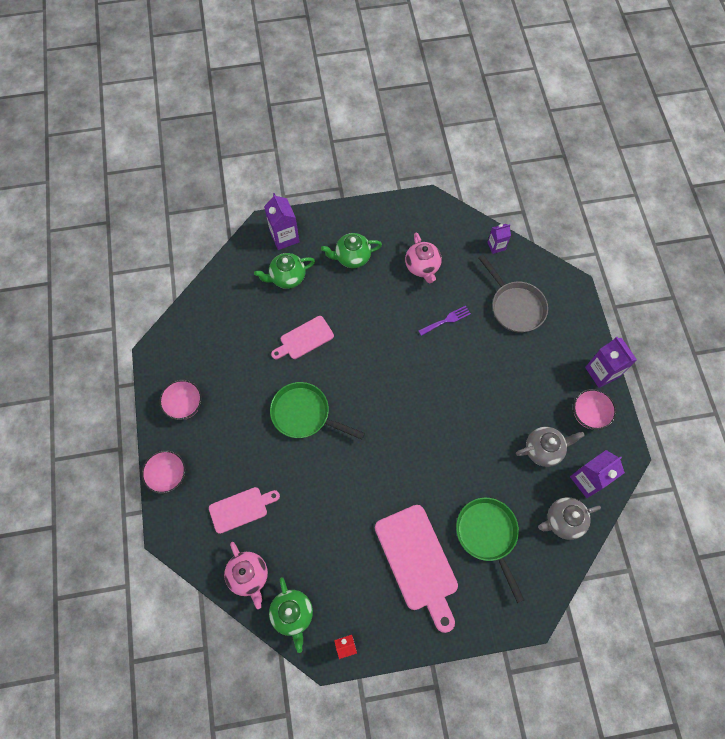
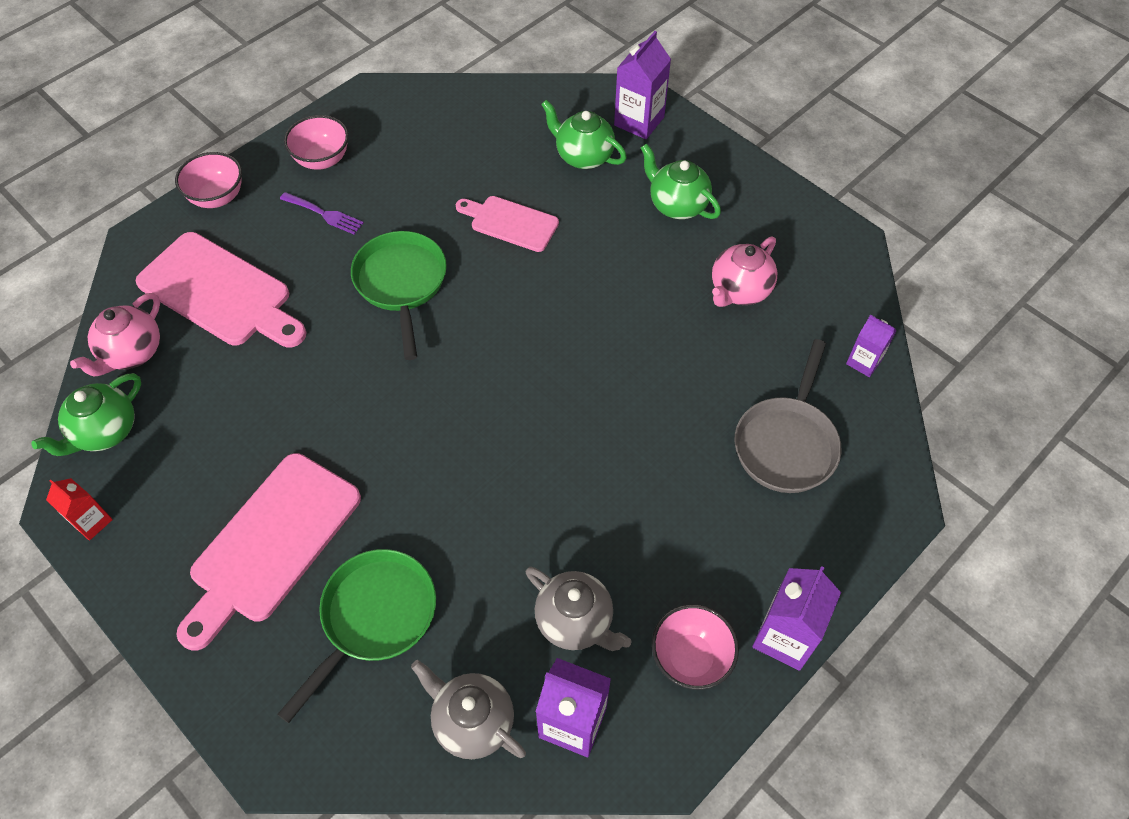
camera: 55 degrees right, 10 degrees down
(241, 509) = (220, 292): pink cutting board -> pink cutting board, size x1.71
(446, 320) = (682, 367): purple fork -> purple fork (325, 214)

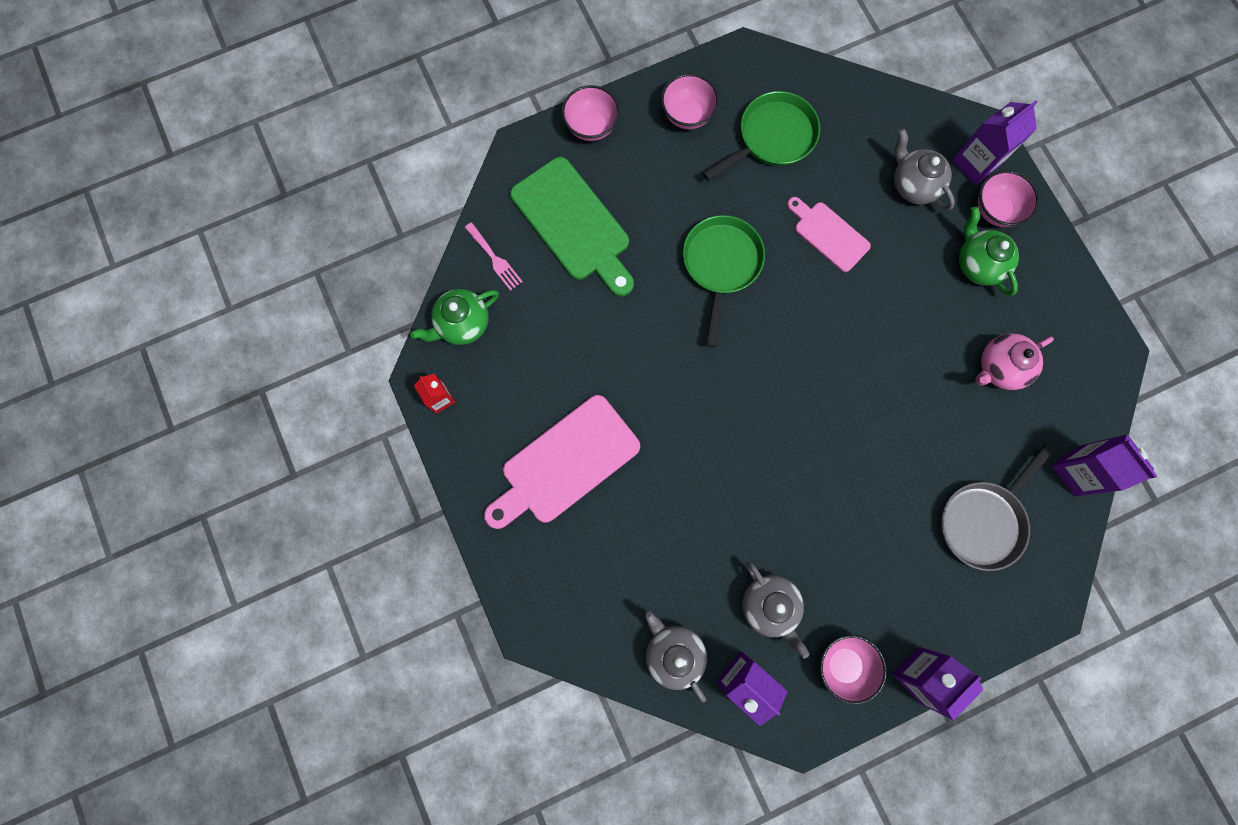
camera: 20 degrees right, 20 degrees up
(132, 353) = (495, 259): pink teapot -> pink fork
(220, 292) = (574, 224): pink cutting board -> green cutting board
(325, 214) = (676, 173): purple fork -> none
(374, 617) = (625, 549): green pan -> green pan (772, 138)
(583, 156) = (913, 185): green teapot -> grey teapot
(675, 154) = (995, 210): none -> pink bowl
(864, 362) = (1077, 470): purple carton -> purple carton, size x1.64

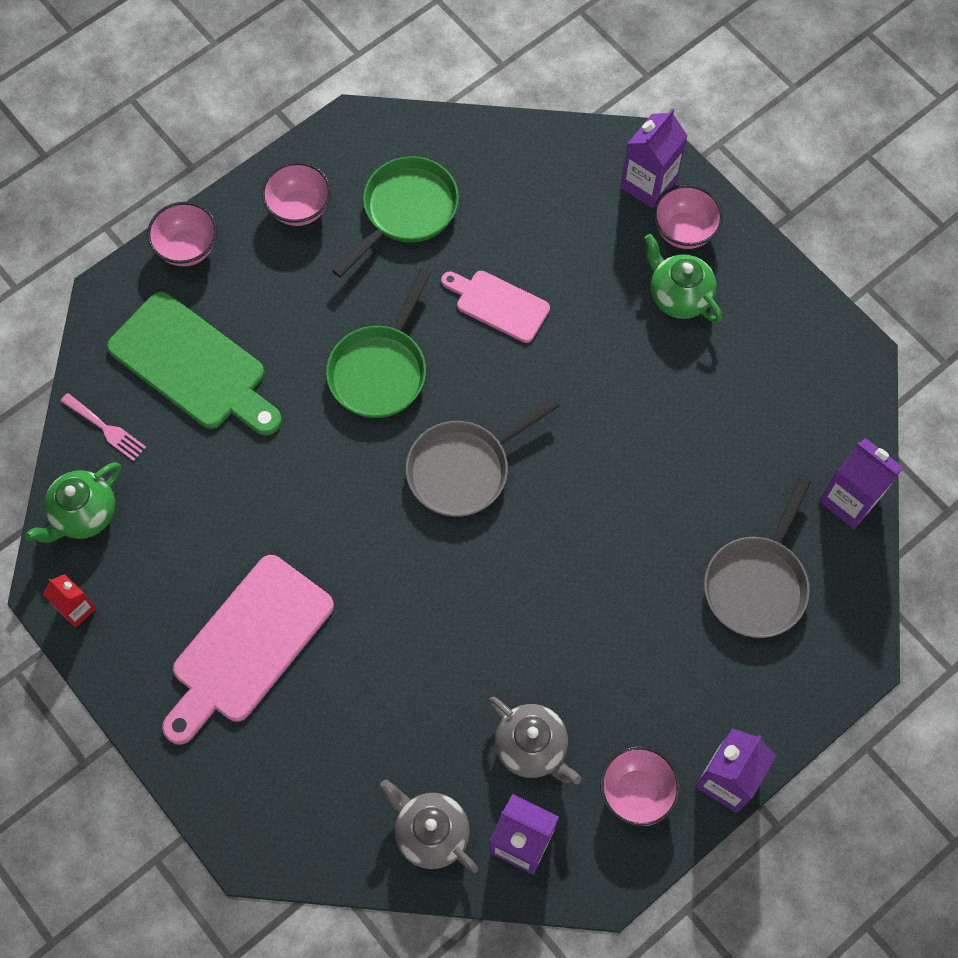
camera: 15 degrees left, 10 degrees down
(721, 265) = (380, 370): green pan -> green pan turned 150 degrees counterclockwise
(768, 364) = (464, 469): none -> grey pan
(913, 185) = (583, 226): grey teapot -> none
(999, 368) = (732, 406): pink teapot -> none

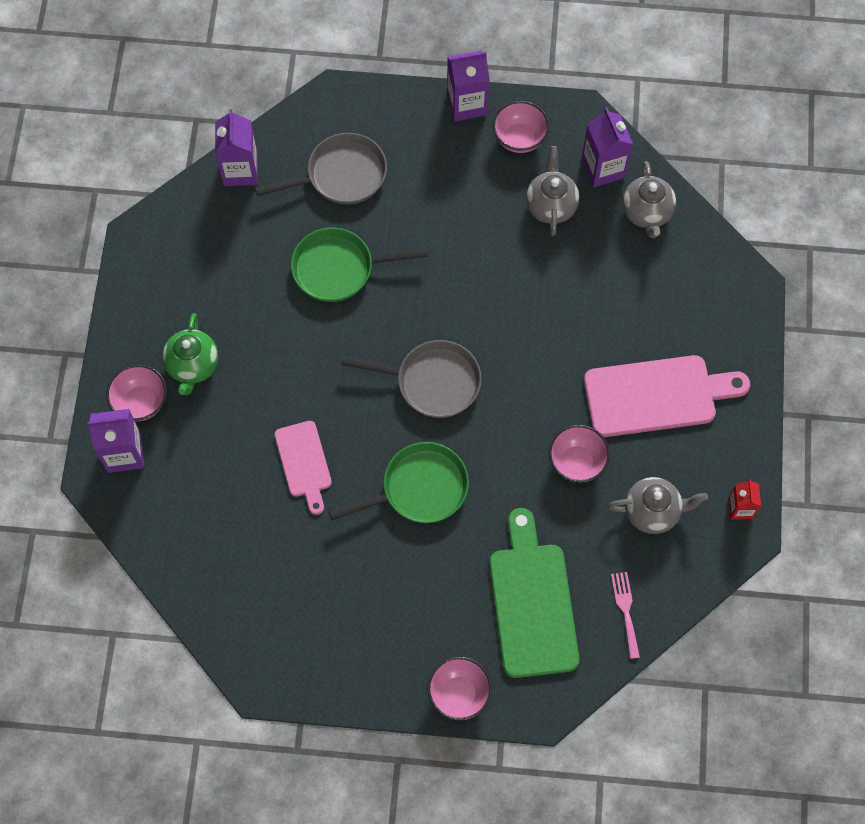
camera: 135 degrees left, 0 degrees up
(84, 514) = (687, 565): green teapot -> none
(156, 533) = (653, 511): none -> grey teapot
(299, 208) = (358, 652): pink bowl -> pink bowl (577, 462)
(406, 211) = (292, 582): green pan -> green pan (339, 268)

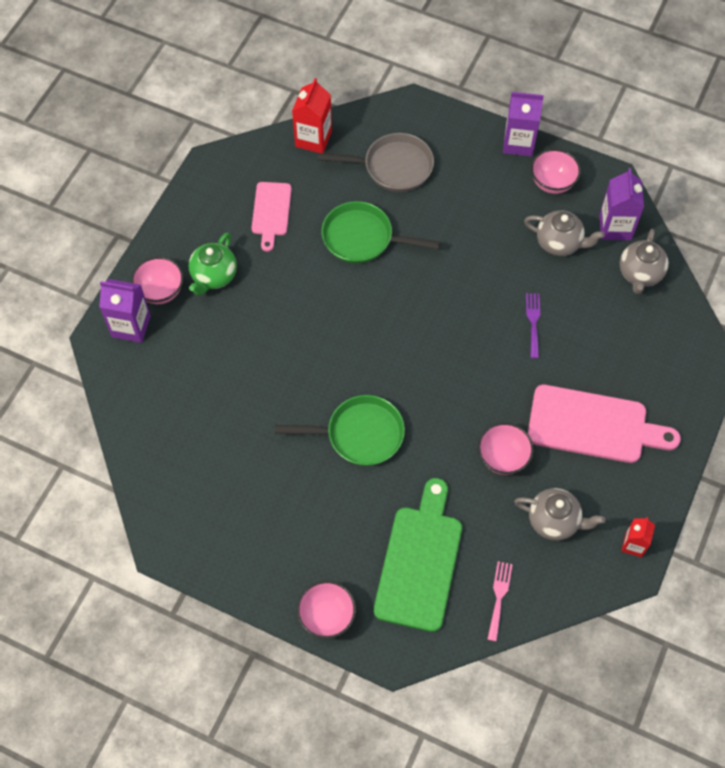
camera: 20 degrees right, 5 degrees down
(240, 170) = (313, 139): purple carton -> red carton
(304, 463) = (272, 382): pink cutting board -> pink cutting board (271, 212)
(432, 382) = (404, 352): grey pan -> none
(551, 205) = (559, 243): grey teapot -> grey teapot turned 90 degrees clockwise
(555, 303) = (533, 322): none -> purple fork

